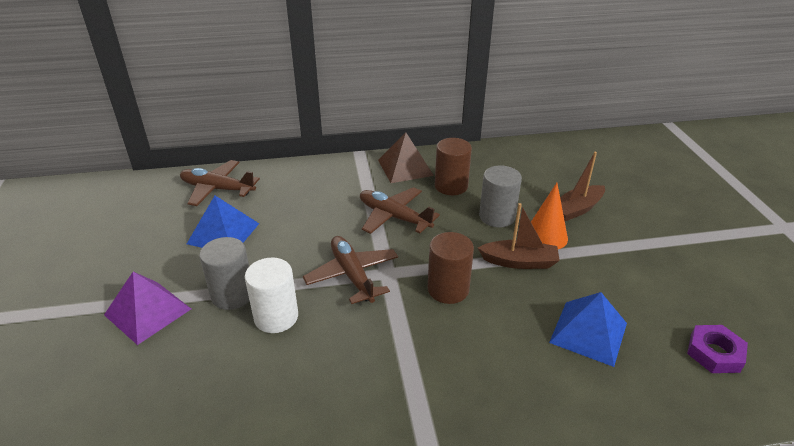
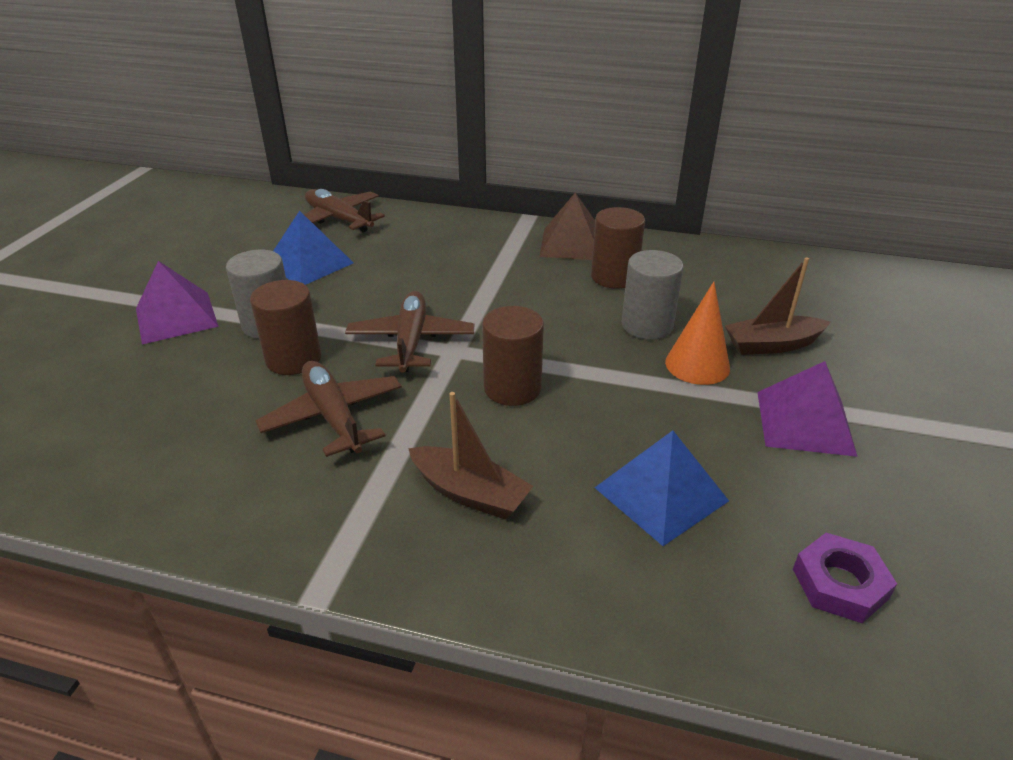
camera: 25 degrees right, 0 degrees up
(276, 317) = (293, 359): white cylinder -> brown cylinder
(394, 217) = (512, 293): brown plane -> brown plane (333, 416)
(519, 262) = (633, 384): brown boat -> brown boat (469, 493)
(629, 257) = (805, 422): none -> purple pyramid

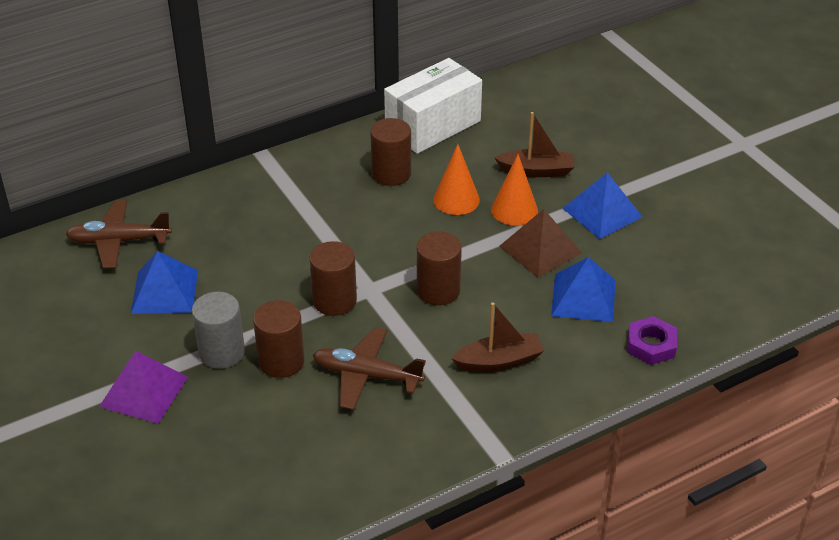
camera: 45 degrees left, 5 degrees up
(411, 341) = (334, 301): brown plane -> brown cylinder
(572, 244) = (327, 161): brown pyramid -> brown pyramid (540, 249)
(647, 325) = (456, 199): grey cylinder -> orange cone
(709, 261) = (433, 125): none -> white box
(772, 345) = (536, 171): brown boat -> brown boat turned 120 degrees counterclockwise
(805, 422) = (602, 212): purple pyramid -> blue pyramid
(839, 583) = (695, 287): purple nut -> purple nut (651, 345)

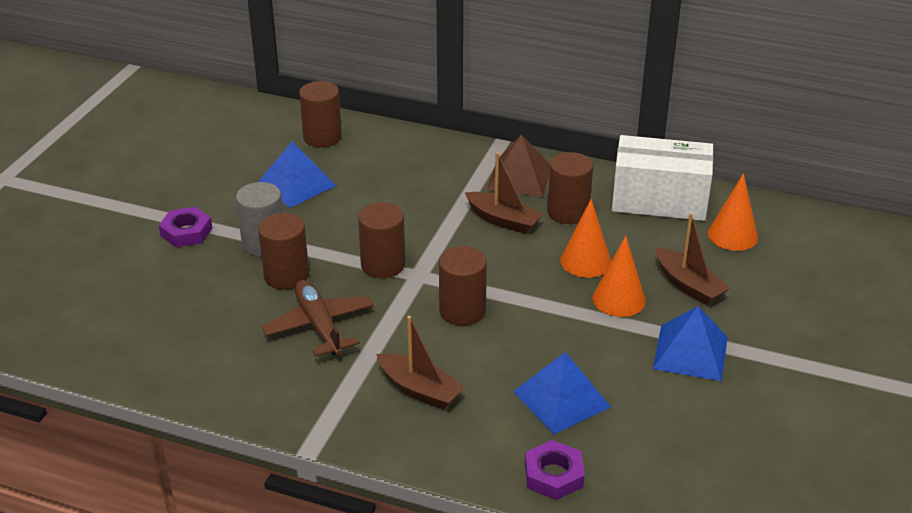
camera: 50 degrees right, 5 degrees down
(118, 241) = (322, 137): brown plane -> brown cylinder
(143, 391) = (186, 232): purple pyramid -> purple nut
(360, 209) = (503, 220): none -> brown boat
(510, 119) = (732, 235): none -> orange cone
(540, 249) = (589, 340): brown pyramid -> brown pyramid (519, 177)

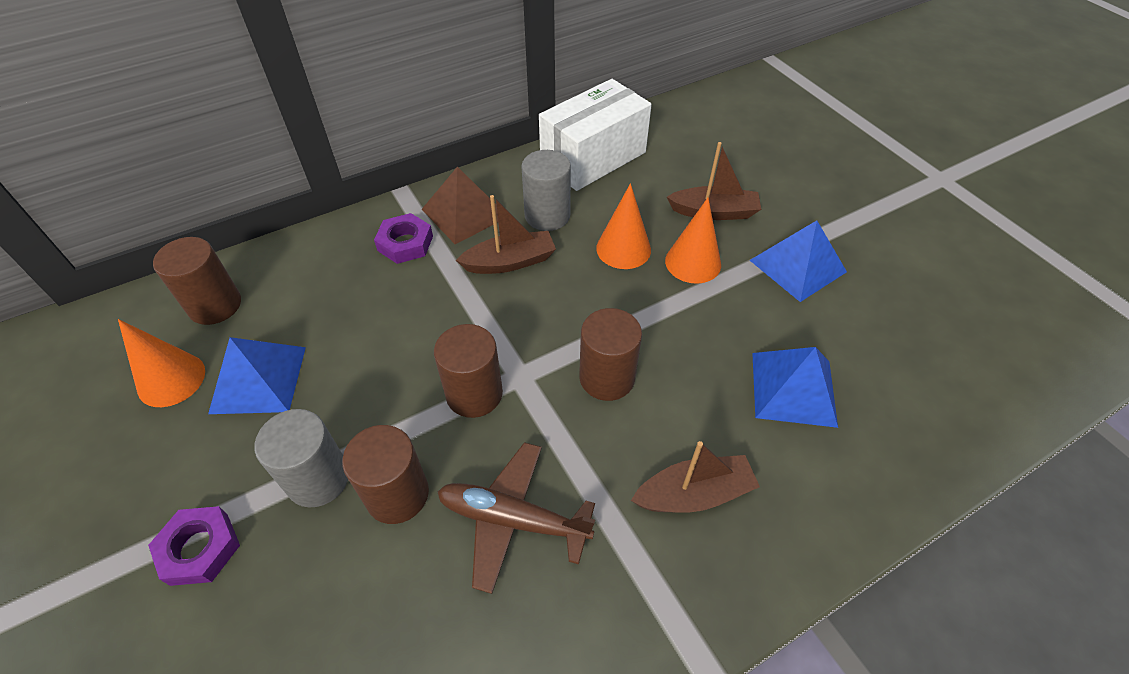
camera: 50 degrees left, 15 degrees up
(553, 475) = (895, 466): purple nut -> purple nut (405, 243)
(568, 212) = (547, 216): brown cylinder -> grey cylinder
(732, 235) = (677, 151): orange cone -> orange cone (171, 379)

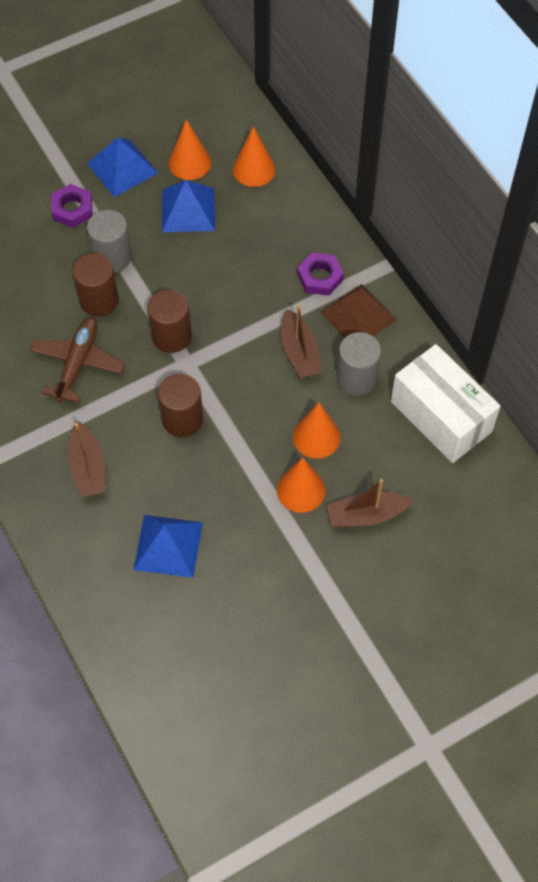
camera: 90 degrees right, 10 degrees up
(215, 305) = (254, 169): brown cylinder -> orange cone
(713, 212) = (366, 515): brown boat -> brown boat turned 75 degrees clockwise
(798, 266) = (297, 575): blue pyramid -> blue pyramid (122, 168)

